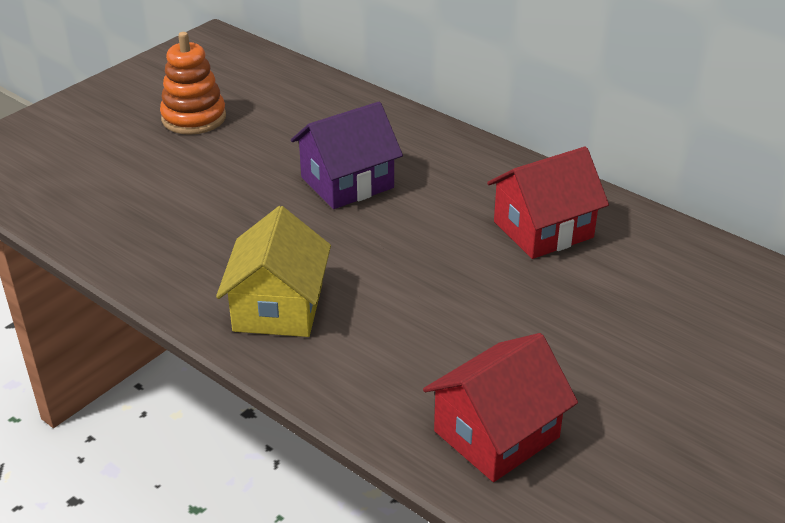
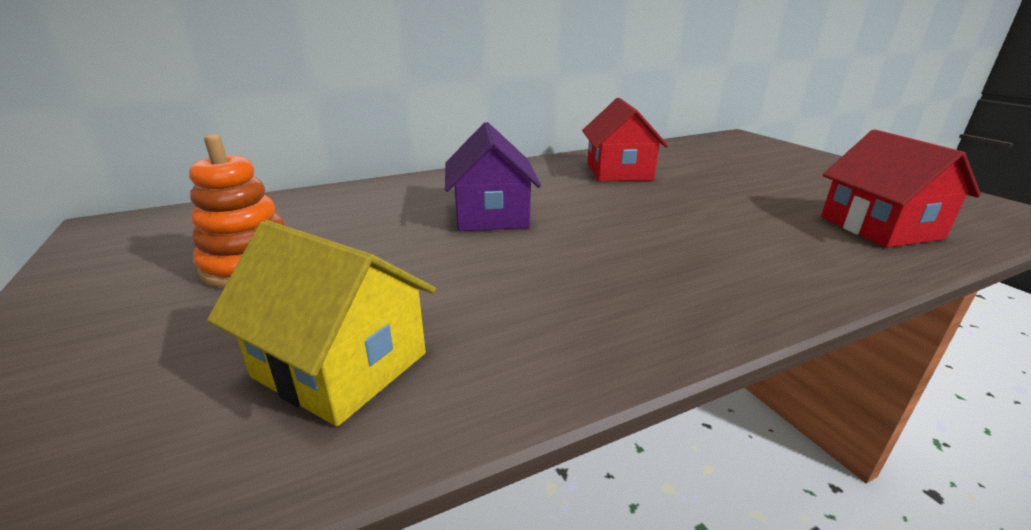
camera: 65 degrees left, 10 degrees down
(278, 307) = (687, 282): yellow house -> yellow house (341, 365)

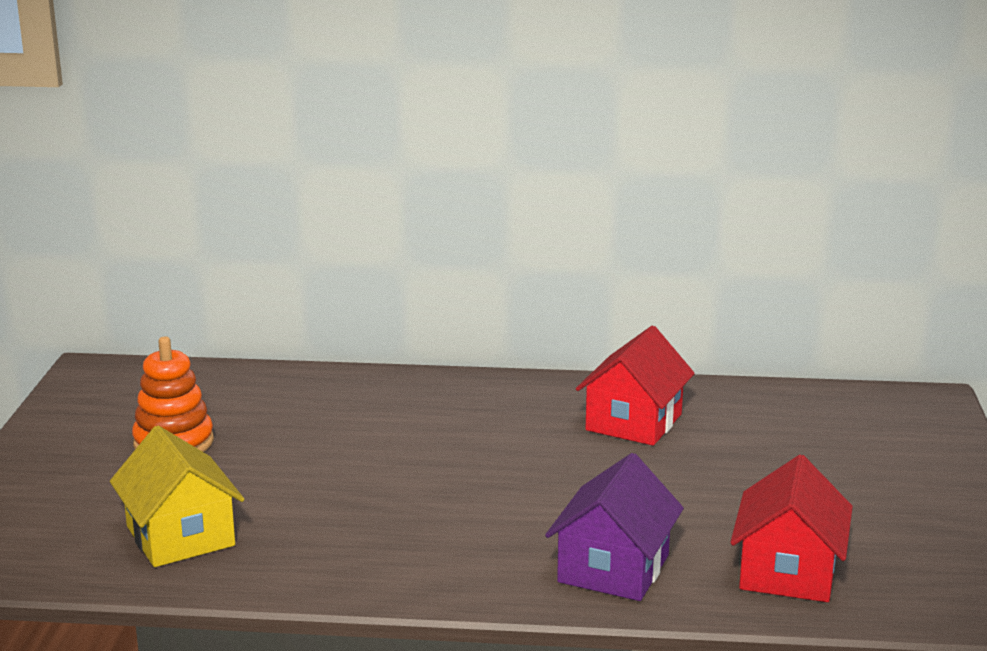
camera: 30 degrees right, 5 degrees down
(491, 215) = (412, 445): purple house -> purple house (613, 568)

